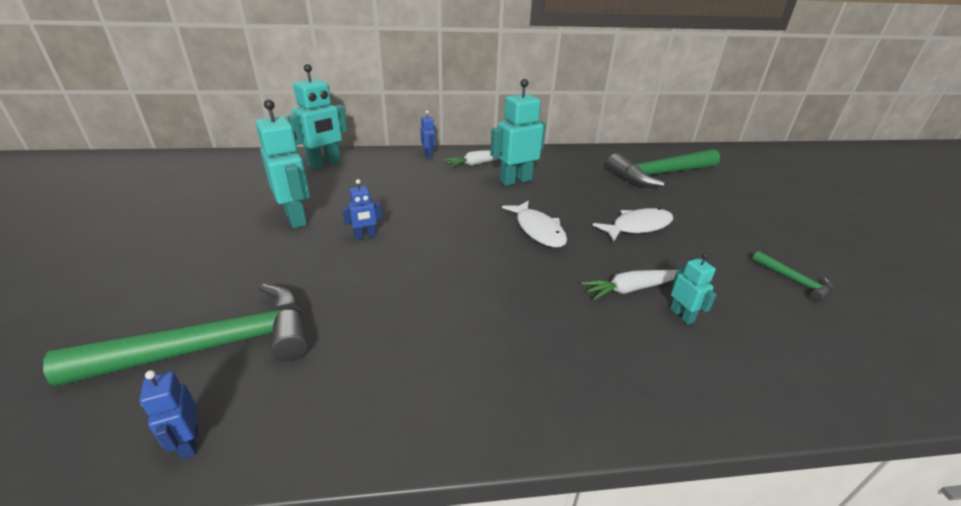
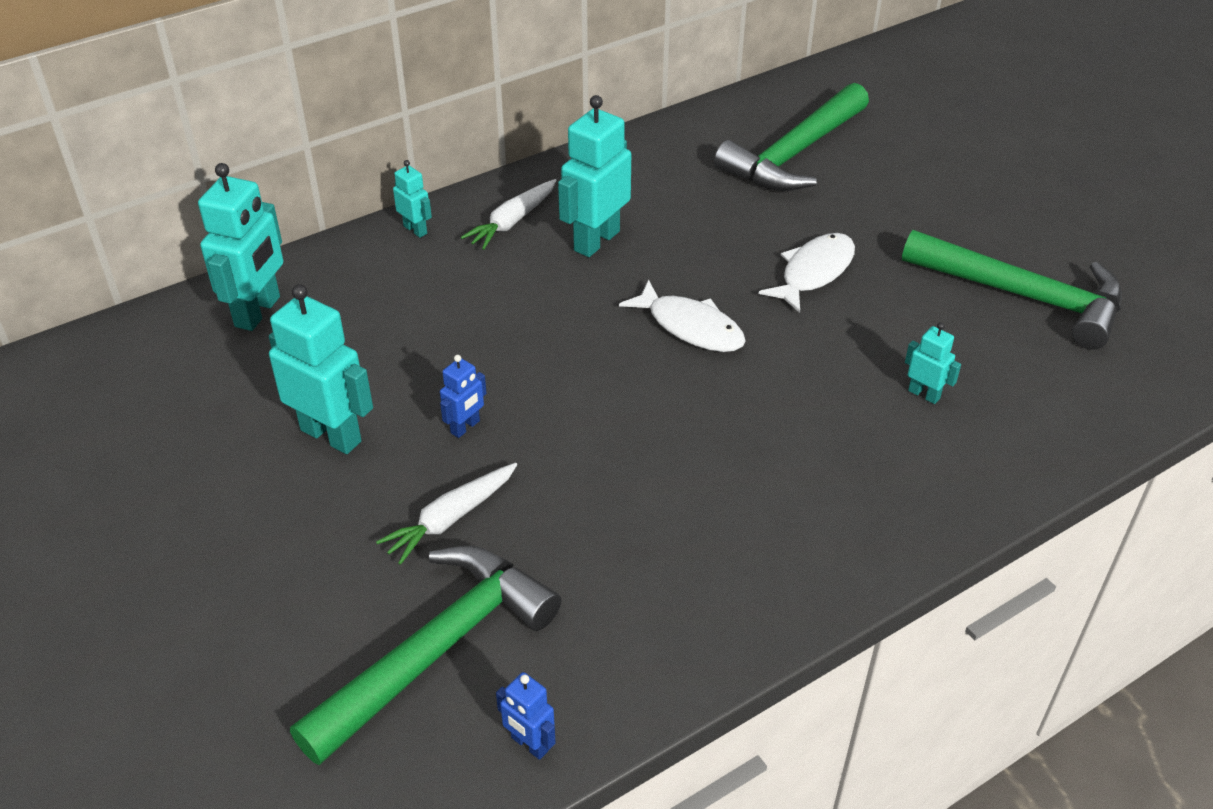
camera: 25 degrees left, 10 degrees up
(428, 155) = (415, 230): blue robot -> turquoise robot
(631, 289) = (854, 378): white carrot -> white carrot (450, 519)
(795, 281) = (1024, 296): green hammer -> green hammer, size x2.26

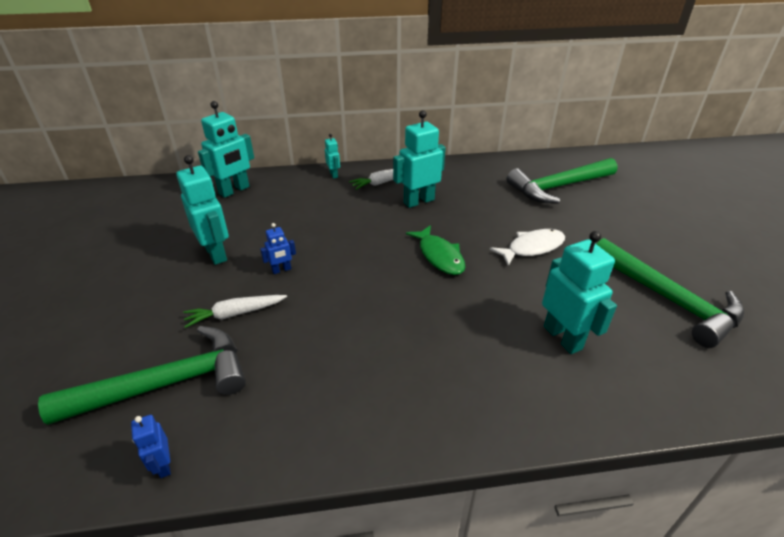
camera: 25 degrees right, 5 degrees down
(690, 327) = (439, 256): white fish -> green fish
(924, 394) = (563, 337): turquoise robot -> turquoise robot, size x1.98

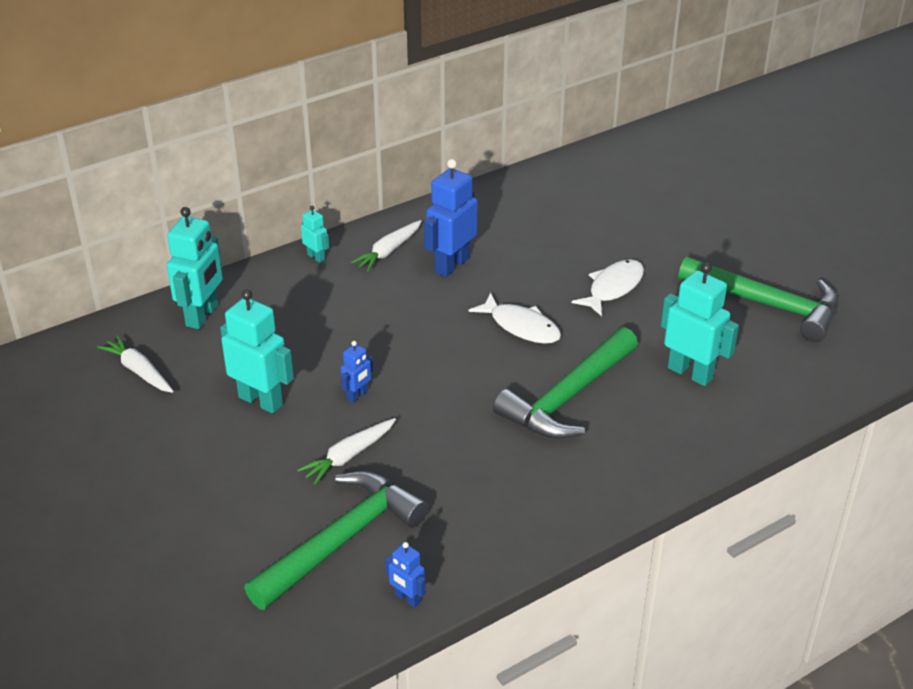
camera: 25 degrees left, 0 degrees up
(165, 212) = (139, 371): none -> white carrot
(418, 201) = (451, 265): turquoise robot -> blue robot
(439, 256) = (521, 326): green fish -> white fish
(558, 187) = (601, 202): green hammer -> green hammer (568, 398)

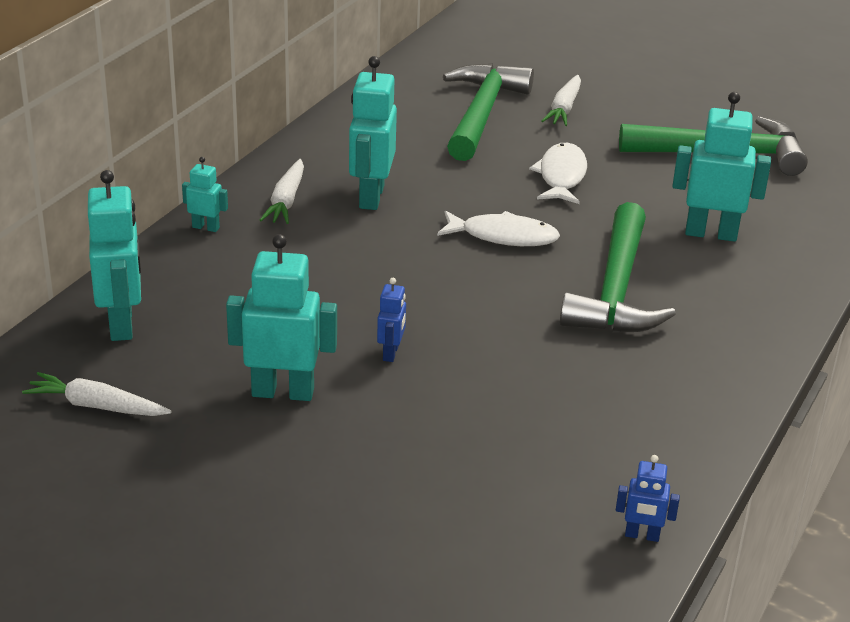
camera: 30 degrees left, 5 degrees down
(341, 540) = (515, 503): green hammer -> green hammer (481, 113)
(349, 456) = (441, 417): white carrot -> white carrot (564, 108)
(451, 265) = (371, 197): blue robot -> turquoise robot

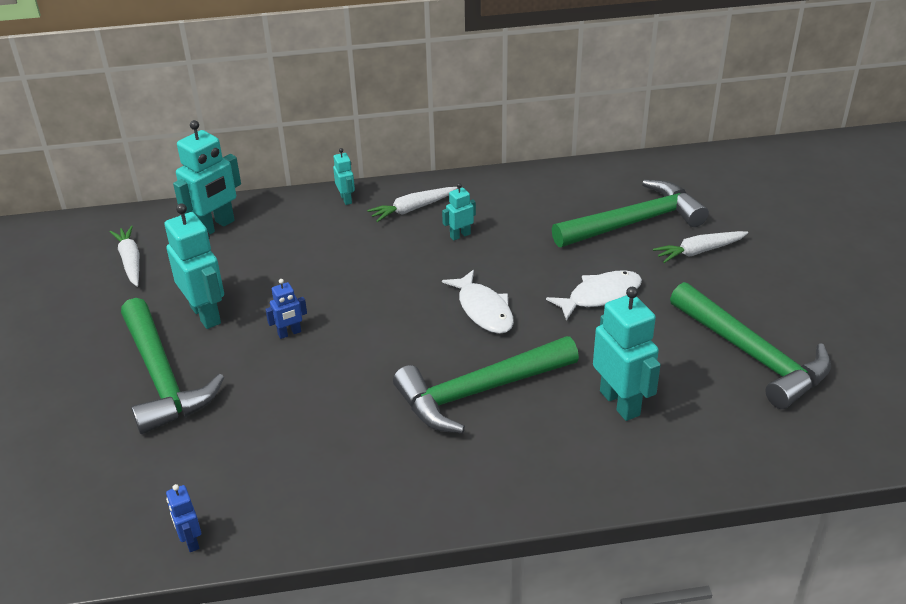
camera: 55 degrees right, 5 degrees up
(357, 461) = (163, 378): none -> green hammer
(371, 197) = (460, 235): turquoise robot -> turquoise robot, size x0.51

